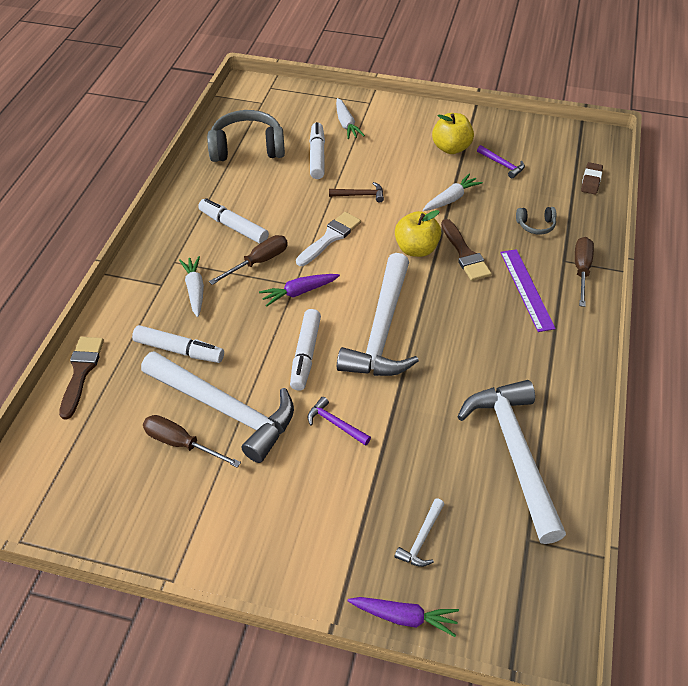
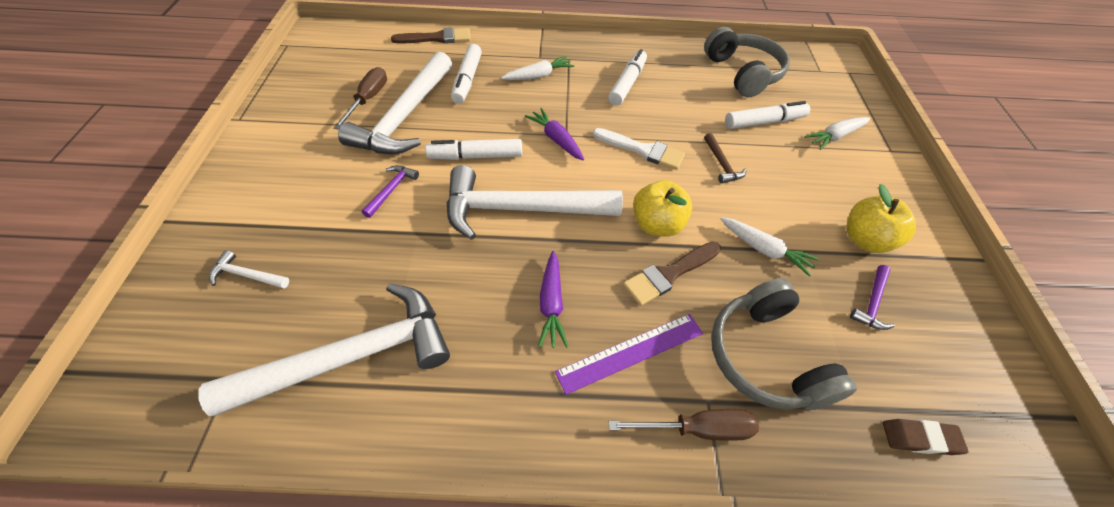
camera: 75 degrees right, 5 degrees up
(258, 262) = (587, 106): brown screwdriver -> none
(404, 617) = (162, 271): purple carrot -> purple carrot (551, 304)
(536, 225) = (765, 356): grey headphones -> grey headphones, size x2.13

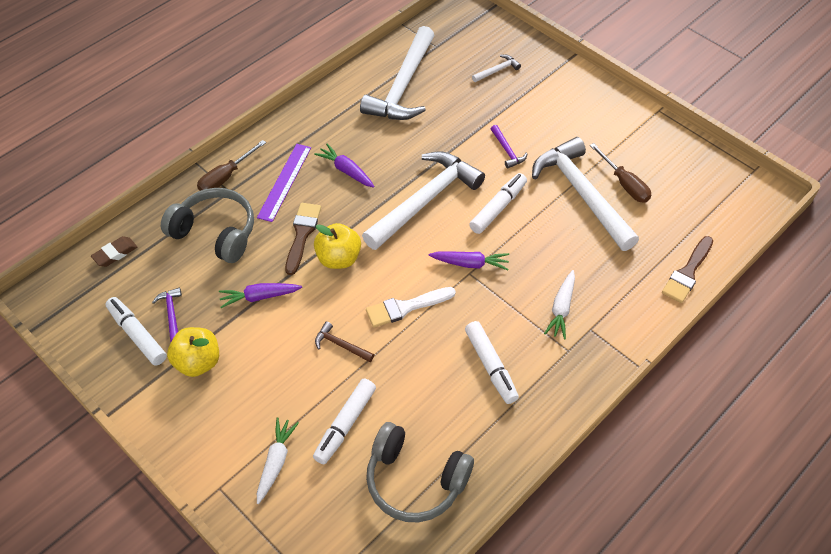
camera: 135 degrees right, 0 degrees up
(467, 80) = (598, 256): white marker -> white marker (137, 335)
(764, 249) = (259, 297): white carrot -> purple carrot

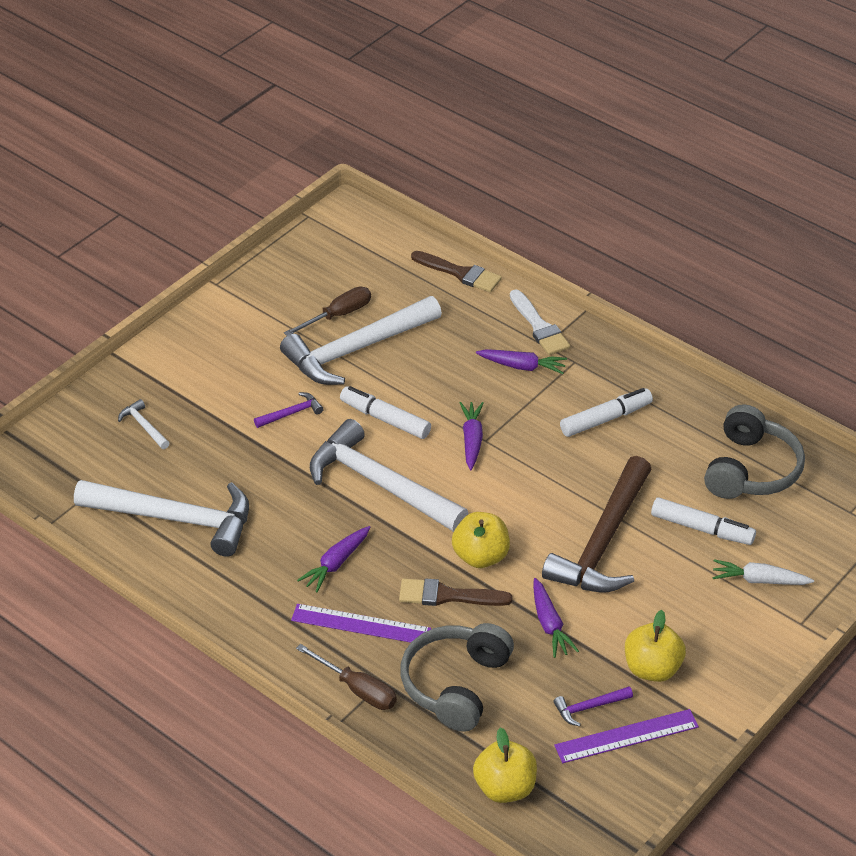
camera: 95 degrees left, 10 degrees down
(115, 254) = (505, 788): brown eraser -> yellow apple
(137, 335) = (626, 736): white marker -> purple ruler
(341, 345) = (603, 542): brown hammer -> brown hammer, size x2.47
(406, 307) = (542, 490): white brush -> white brush (539, 326)
(561, 308) = (522, 366): white carrot -> purple carrot

